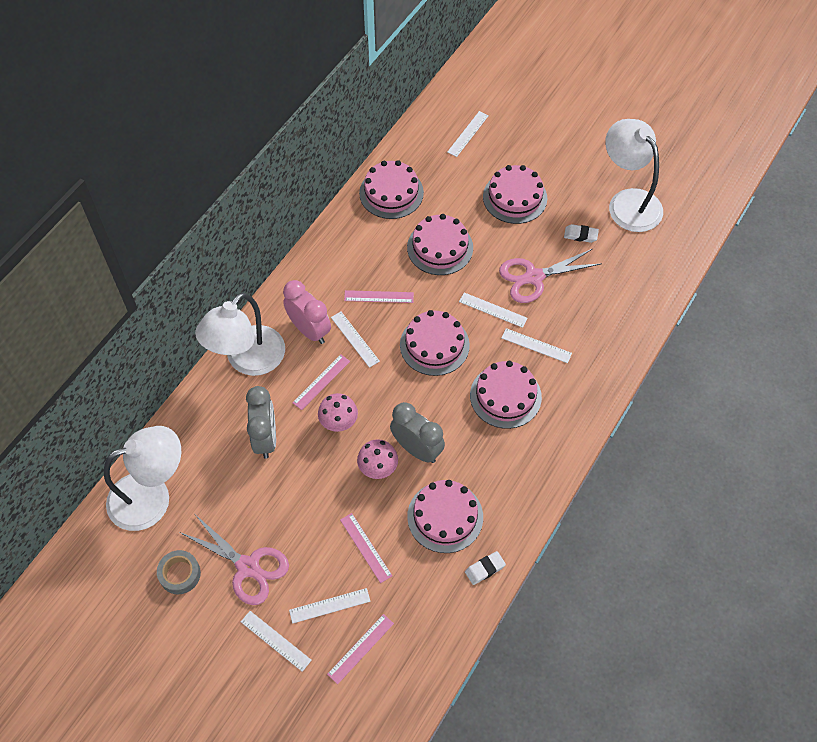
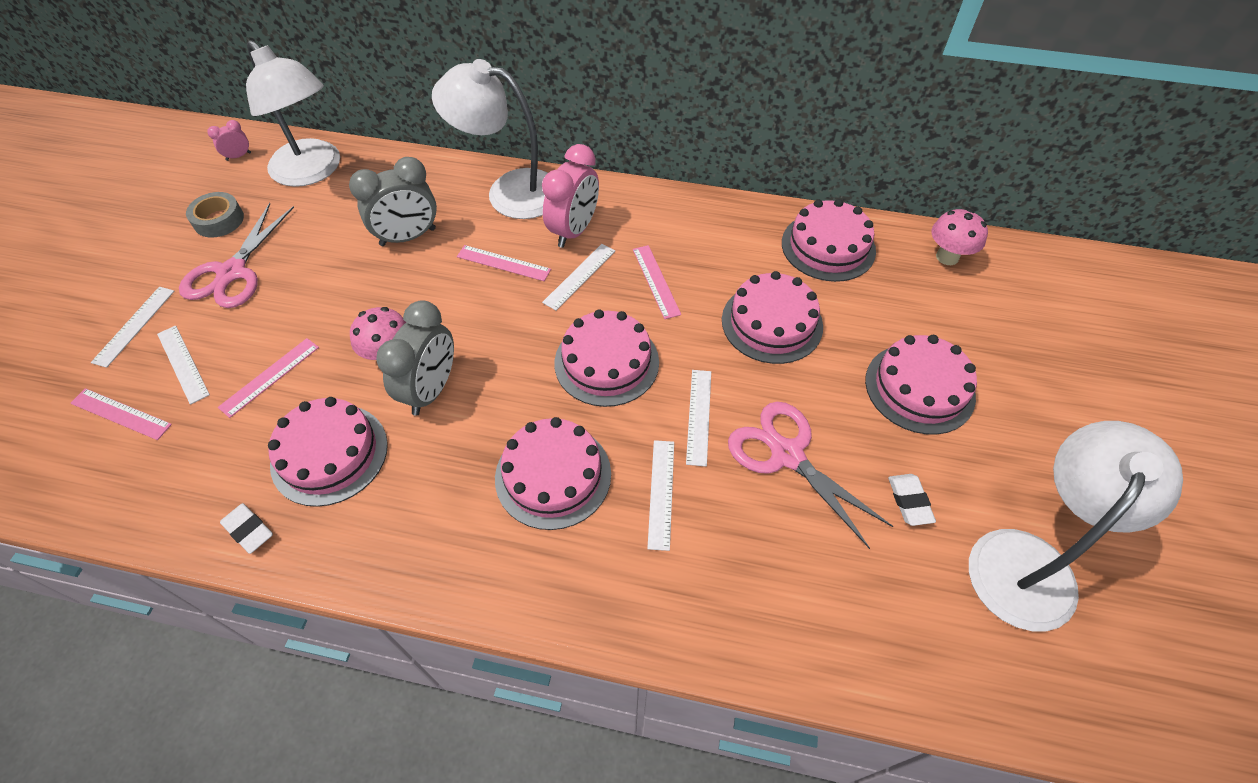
camera: 70 degrees right, 5 degrees down
(100, 554) = (238, 156): none -> pink clock
(339, 423) = (448, 297): pink mushroom -> pink mushroom (947, 257)
(468, 134) = (990, 299): white ruler -> none

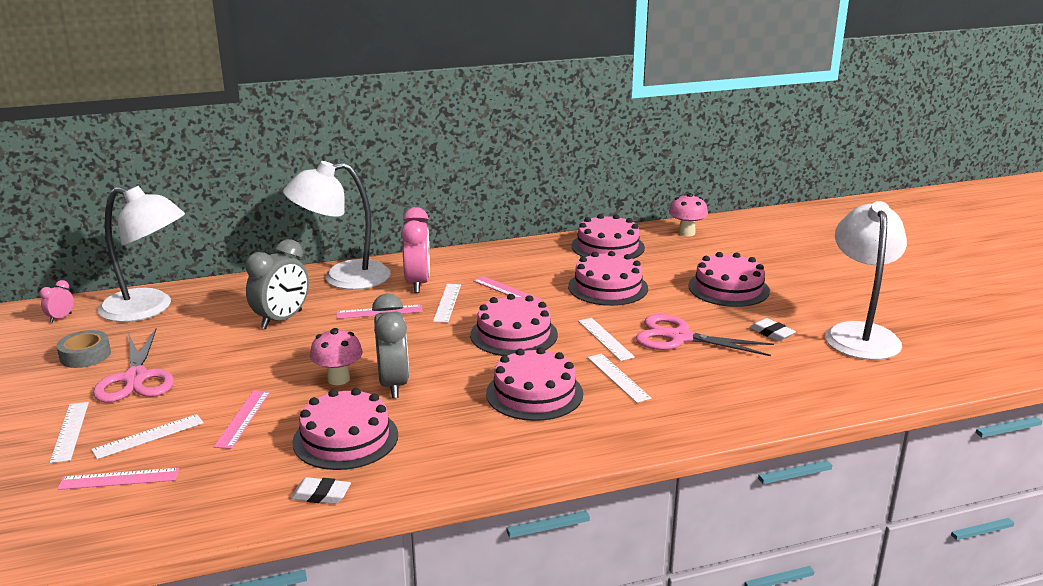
camera: 30 degrees left, 30 degrees down
(183, 364) = (148, 436): white ruler -> white ruler turned 60 degrees counterclockwise

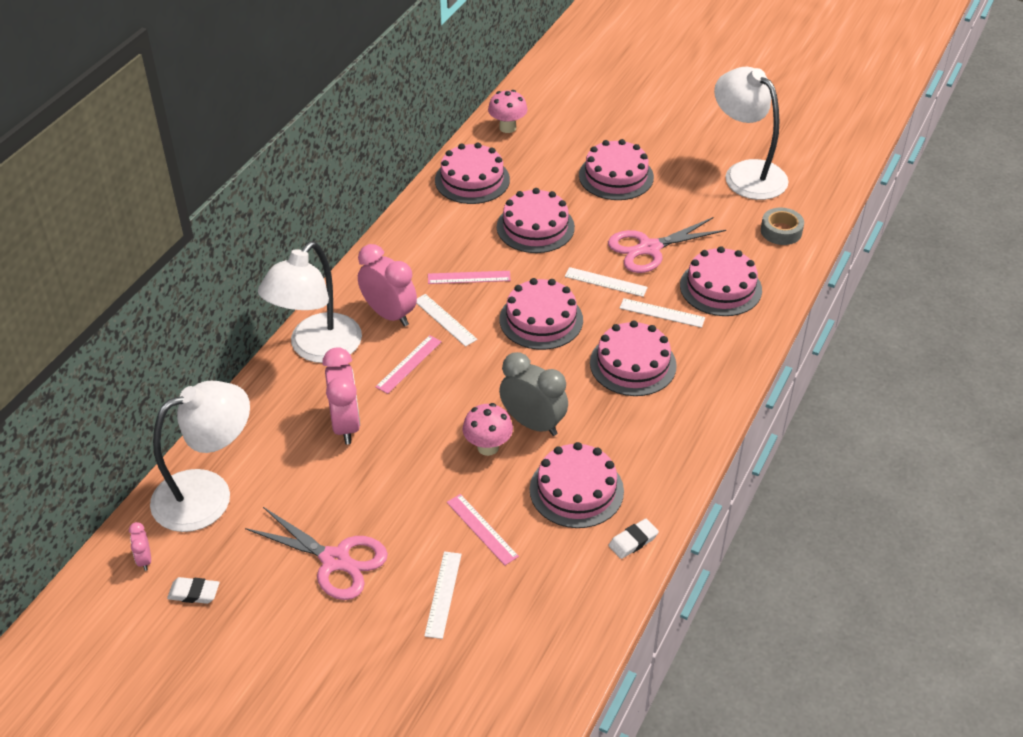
camera: 45 degrees left, 20 degrees up
(70, 431) = (378, 637): white ruler -> none
(85, 355) = (249, 574): grey tape -> grey tape (781, 231)
(119, 479) = (488, 638): pink ruler -> none
(281, 320) = (345, 425): grey clock -> pink clock
(701, 388) = (720, 287): none -> pink cake
(772, 333) = (697, 206): white eraser -> white eraser (194, 593)

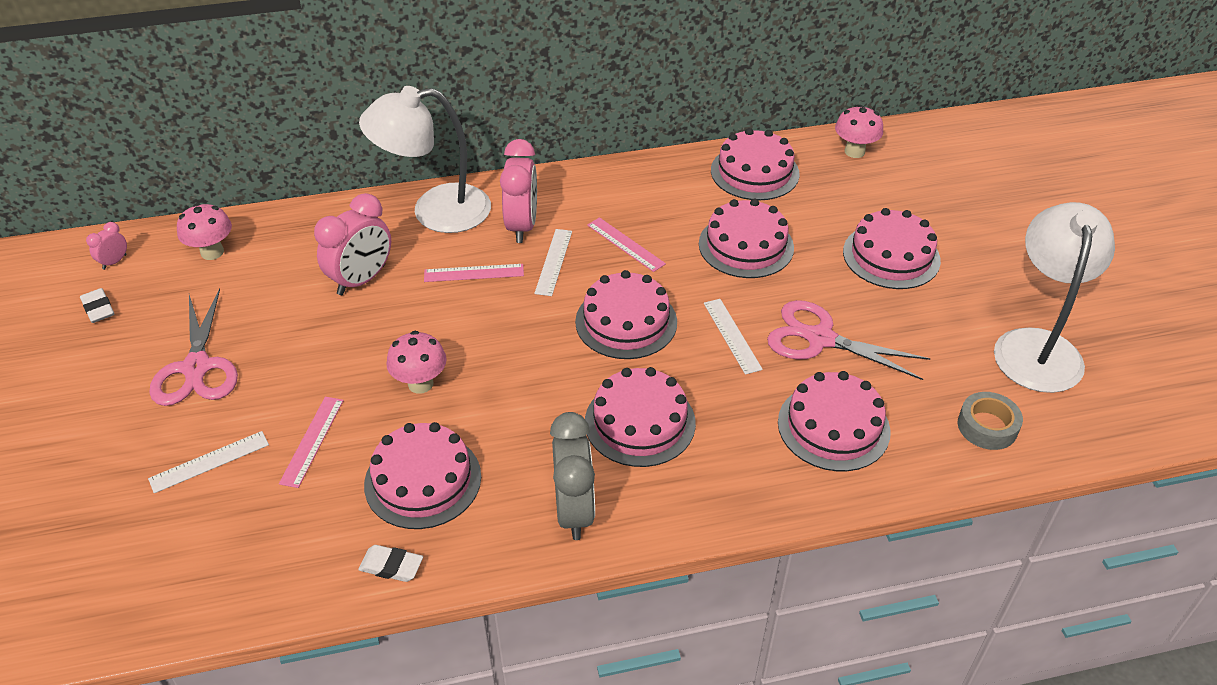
camera: 50 degrees right, 0 degrees up
(208, 494) = (212, 252): white lamp -> pink mushroom
(533, 424) = (481, 397): grey clock -> grey clock (574, 511)
(662, 313) = (739, 402): white ruler -> none

